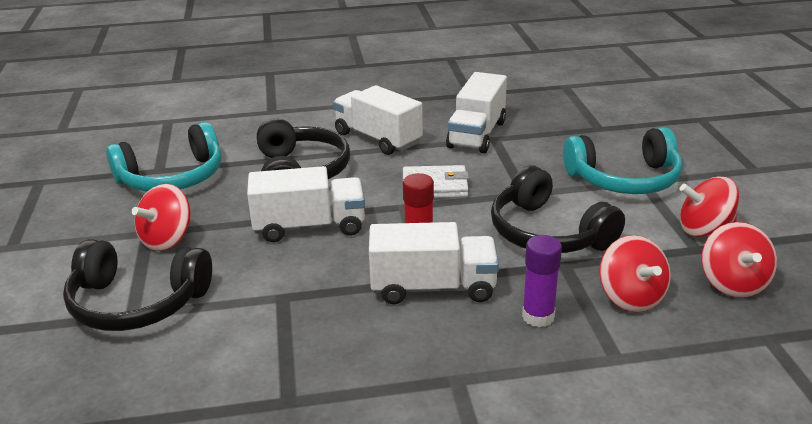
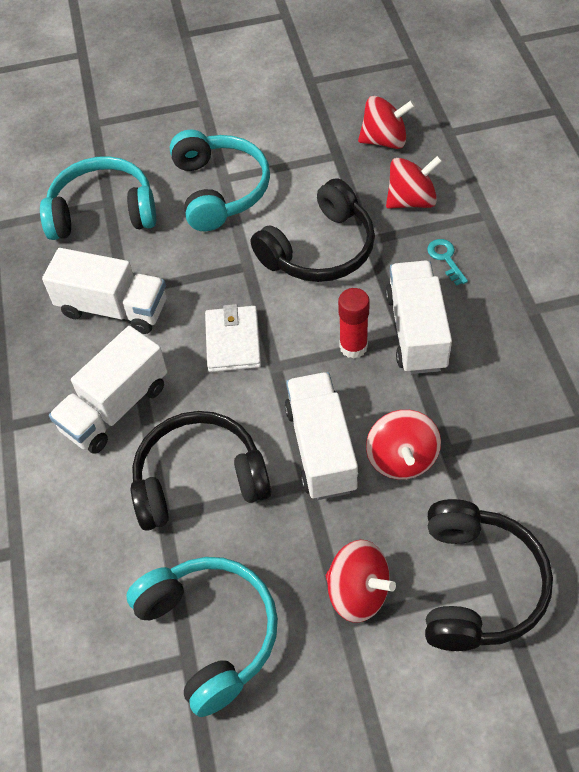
camera: 90 degrees left, 25 degrees up
(538, 316) = (445, 258): purple glue stick -> turquoise key
(586, 126) = (103, 212): none -> turquoise headphones
(704, 229) = (307, 146): red spinning top -> red spinning top (401, 458)

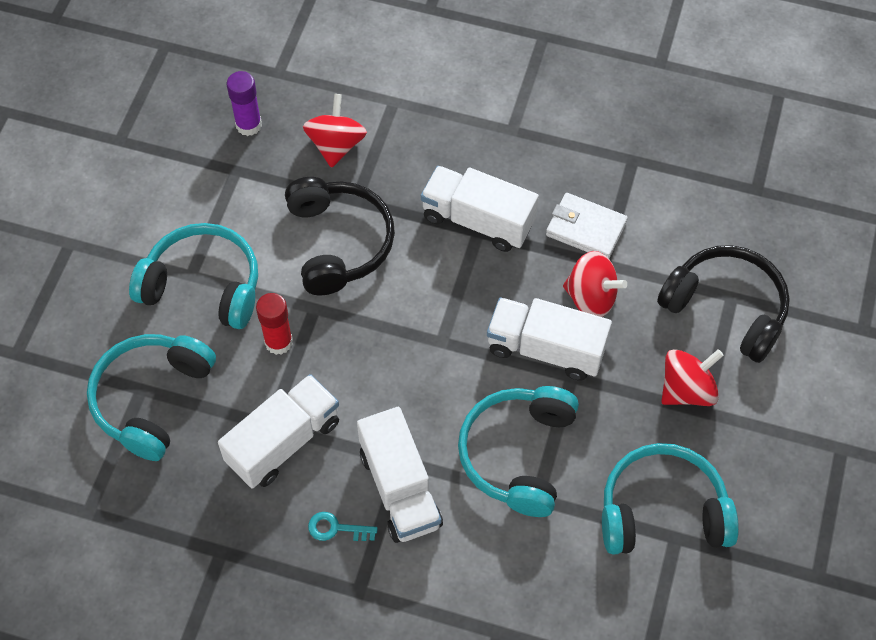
camera: 65 degrees left, 5 degrees up
(199, 480) = (518, 454): black headphones -> turquoise headphones
(233, 341) = (392, 361): white wallet -> white wallet (586, 228)
(353, 346) = (462, 273): red glue stick -> red glue stick (278, 342)
(384, 140) = (248, 125): red spinning top -> purple glue stick
(445, 258) = (418, 157): turquoise key -> turquoise key (336, 528)

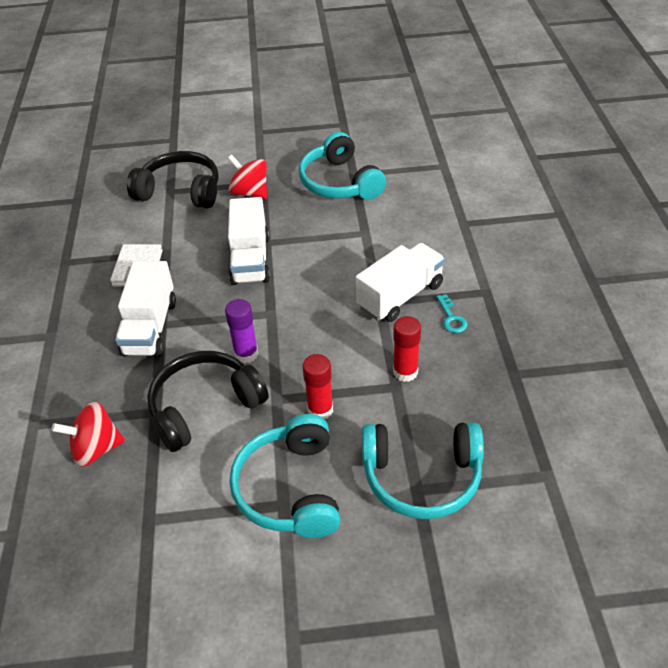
camera: 110 degrees left, 15 degrees down
(248, 125) = (88, 532): purple glue stick -> purple glue stick (246, 354)
(283, 442) = (405, 372): white truck -> red glue stick
(518, 454) = (339, 249): turquoise headphones -> none
(591, 298) = (198, 250): red spinning top -> none
(726, 308) = (180, 191): black headphones -> black headphones turned 90 degrees clockwise

